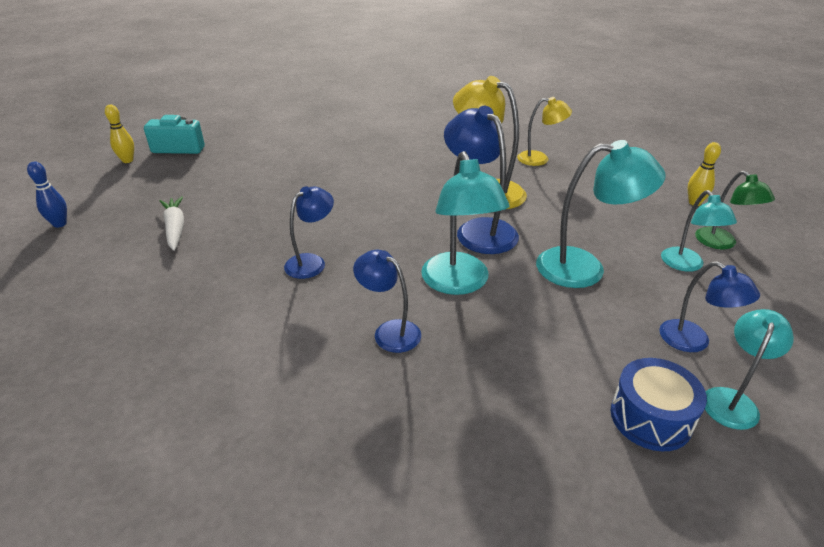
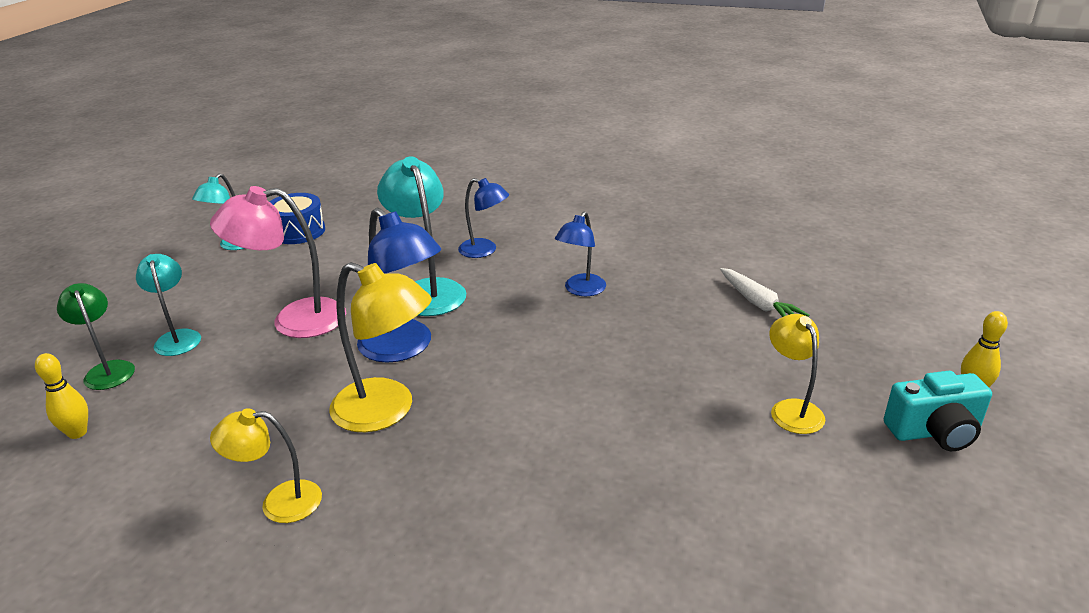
camera: 170 degrees right, 5 degrees down
(60, 224) = (890, 291): blue bowling pin -> none
(240, 164) = (791, 409): none -> yellow lamp
(584, 268) = (294, 320): turquoise lamp -> pink lamp
(693, 342) = (231, 274): blue lamp -> none

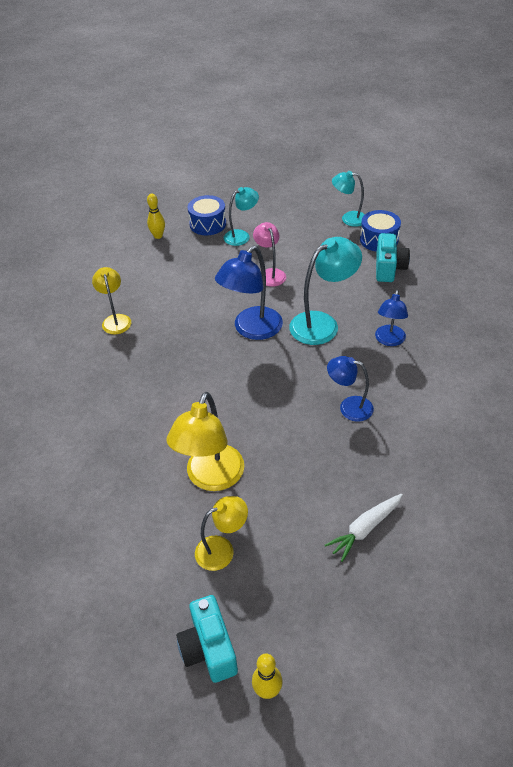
camera: 80 degrees right, 15 degrees up
(108, 370) = (208, 224): green lamp -> blue drum
(294, 320) = (270, 274): pink lamp -> pink lamp, size x0.61
(358, 233) = (389, 268): none -> turquoise camera
(386, 411) = (189, 338): yellow lamp -> yellow lamp (211, 478)

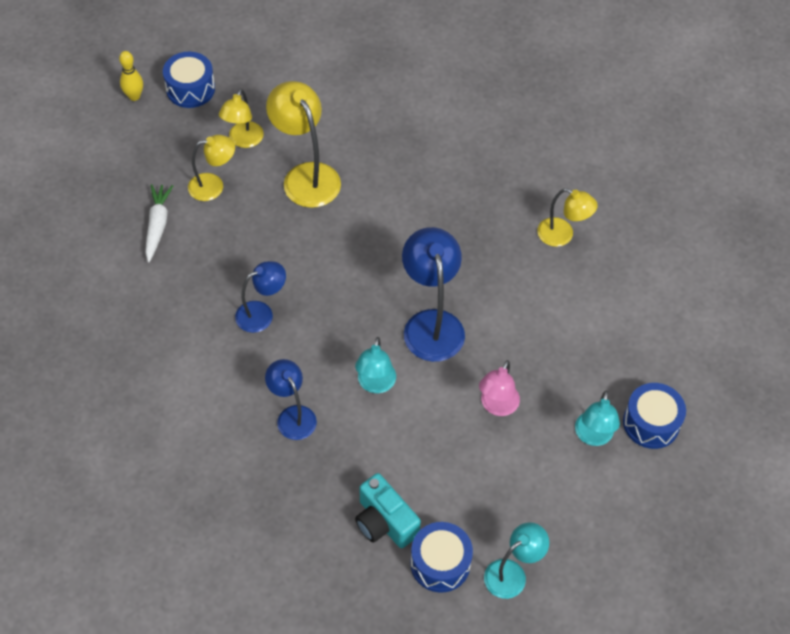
camera: 130 degrees right, 10 degrees up
(158, 236) = (674, 361): yellow bowling pin -> none
(209, 648) = (190, 89): turquoise camera -> blue drum
(270, 274) = (497, 406): pink lamp -> pink lamp turned 90 degrees clockwise
(288, 527) = (213, 186): none -> yellow lamp
(322, 323) = (375, 384): turquoise lamp -> turquoise lamp, size x0.61

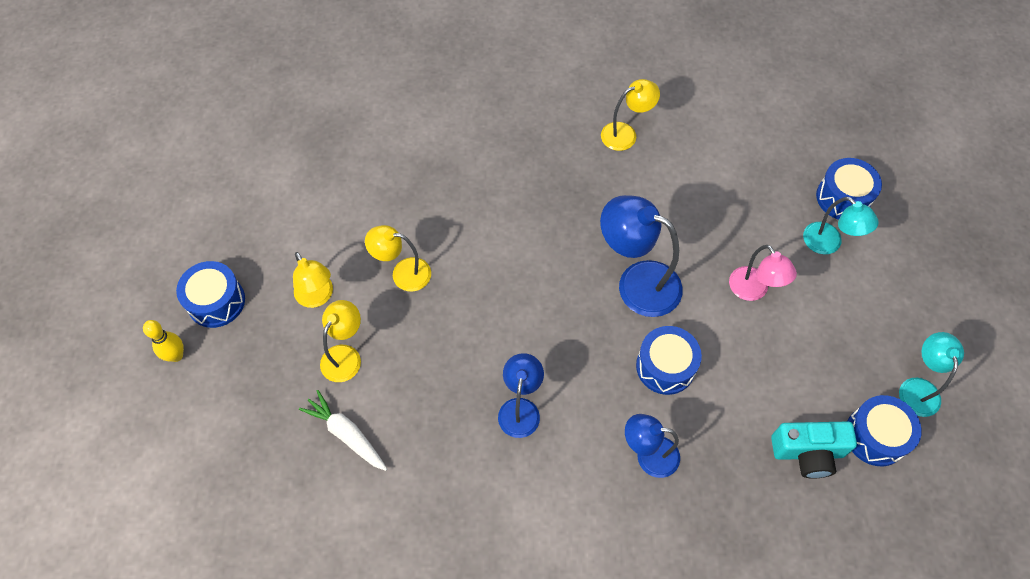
camera: 50 degrees left, 5 degrees up
(306, 176) = (403, 273): yellow lamp -> yellow lamp, size x0.61
(375, 384) = (665, 366): turquoise lamp -> blue drum

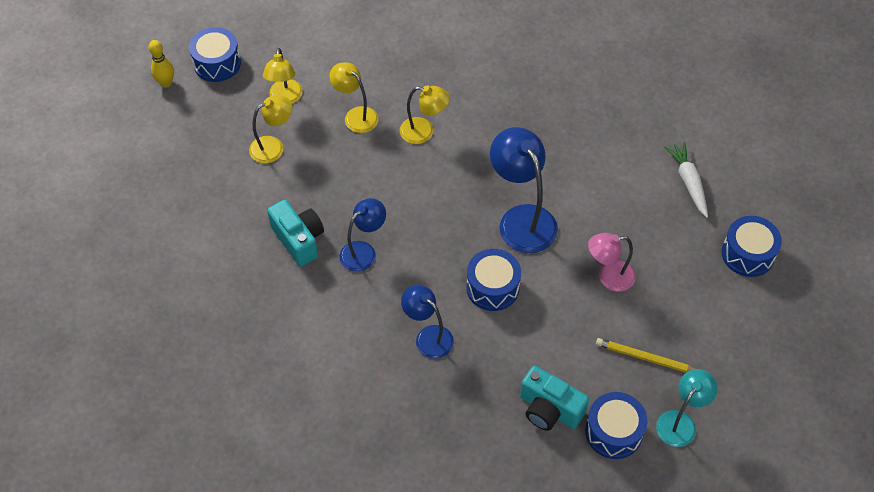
camera: 35 degrees right, 5 degrees down
(346, 434) = (234, 197): white carrot -> white carrot (688, 182)
(448, 438) = (299, 240): none -> turquoise camera
(625, 134) = (606, 110): yellow lamp -> yellow lamp (424, 132)
(753, 291) = (608, 277): pink lamp -> pink lamp turned 75 degrees clockwise
(828, 244) = (703, 280): turquoise lamp -> none
(843, 347) = (645, 358): none -> yellow pencil

